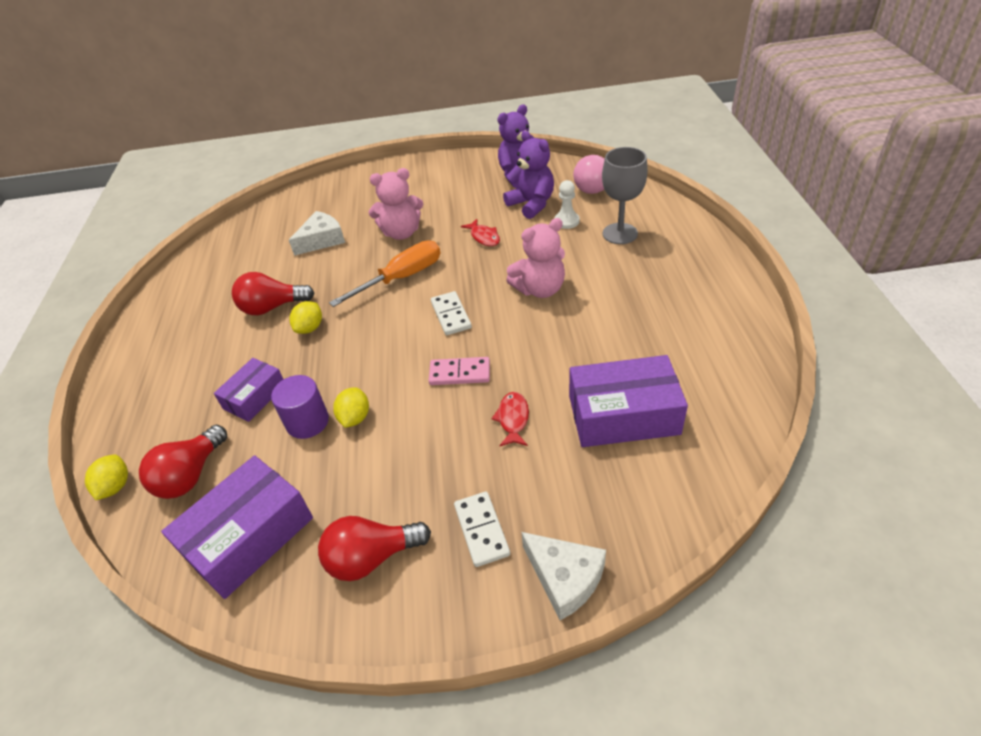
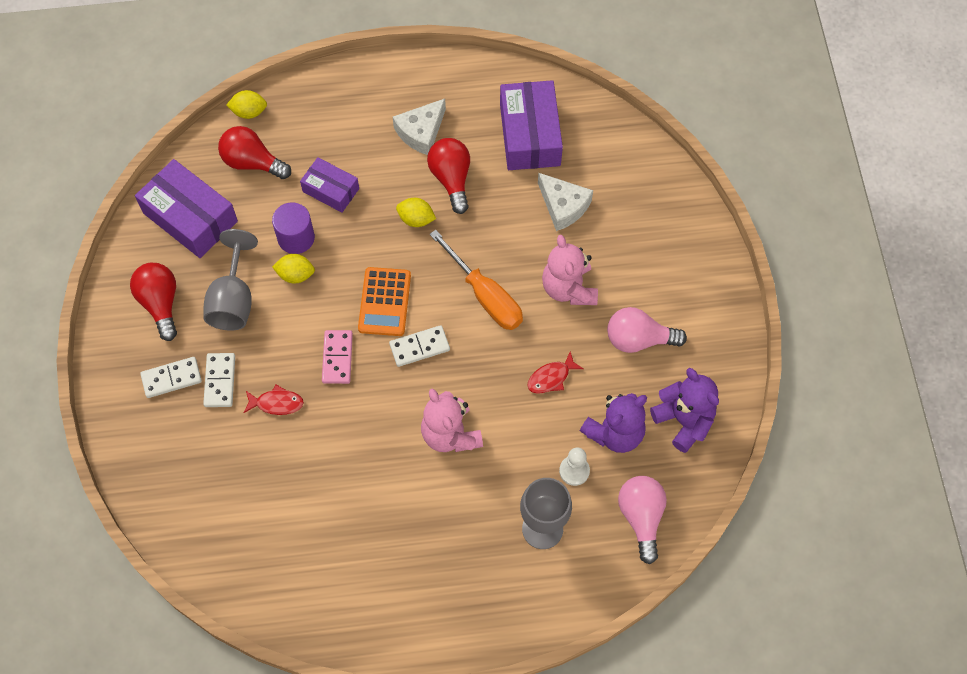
camera: 85 degrees right, 20 degrees up
(378, 474) = (233, 300): none -> grey goblet
(399, 343) = (384, 302): none -> orange calculator
(451, 198) = (638, 339): none -> pink light bulb
(485, 476) = (220, 381): none -> white domino
(565, 578) = (124, 435): white cheese -> white cheese (421, 132)
(623, 415) = (269, 496): purple box -> purple box (530, 135)

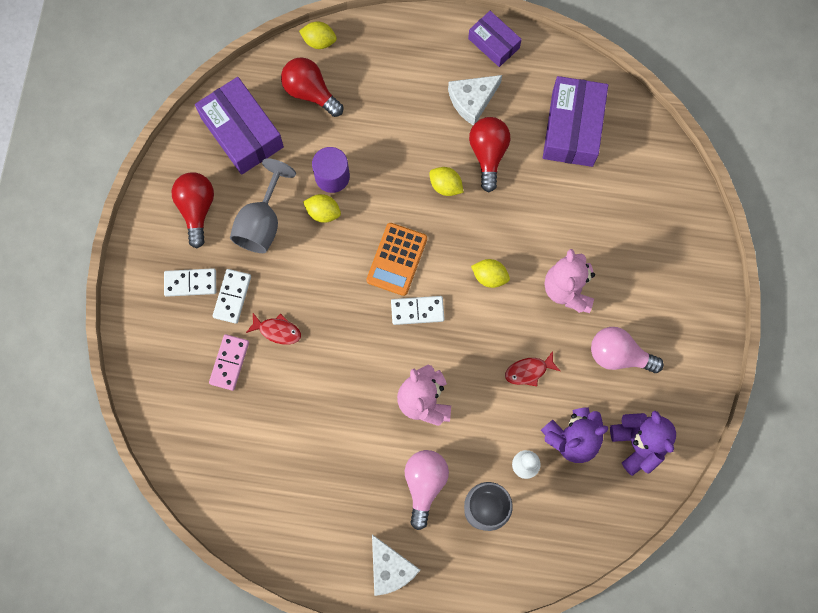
camera: 15 degrees right, 10 degrees up
(331, 190) = (375, 137): purple box -> purple box (493, 43)
(337, 358) = (341, 302): pink domino -> pink domino (229, 363)
(485, 295) = (489, 276): orange screwdriver -> yellow lemon
(563, 206) = (584, 207): white cheese -> white cheese (390, 568)
(641, 517) = (574, 524): pink light bulb -> pink light bulb (424, 484)

